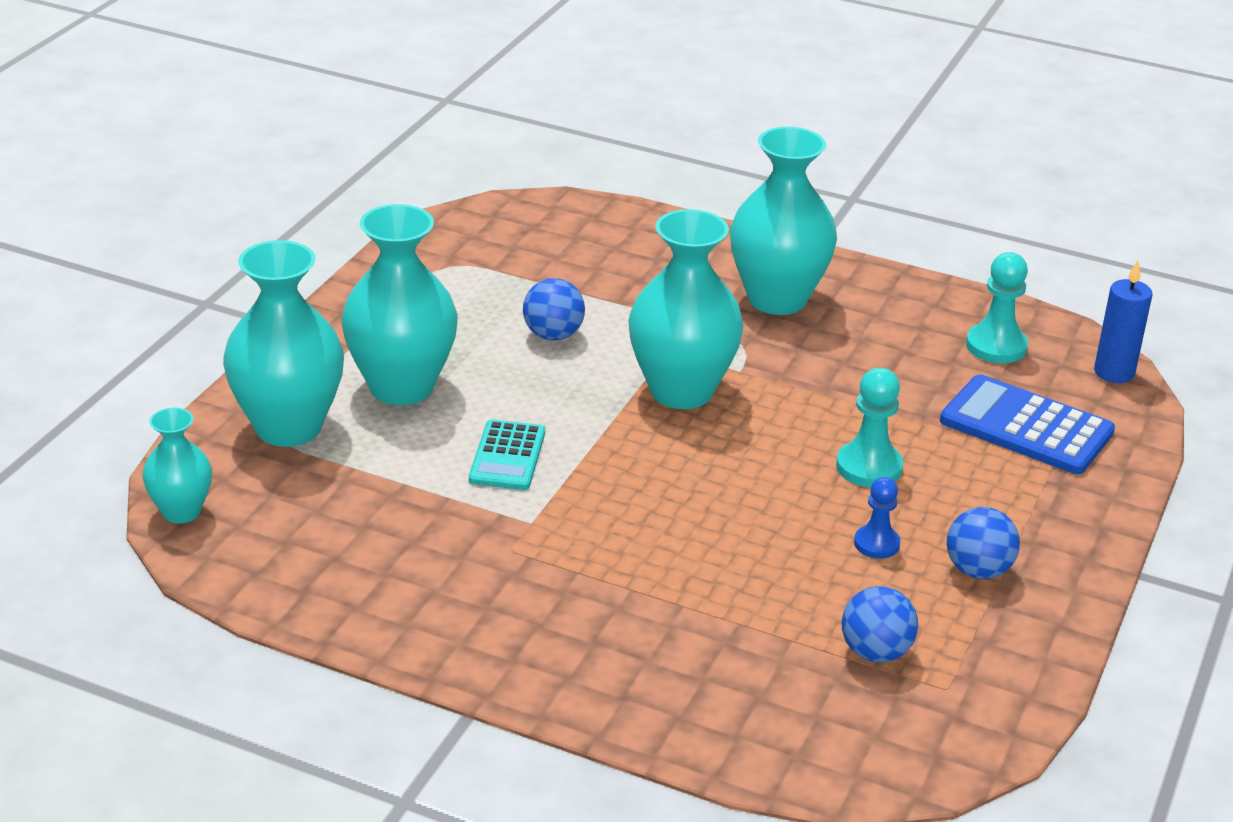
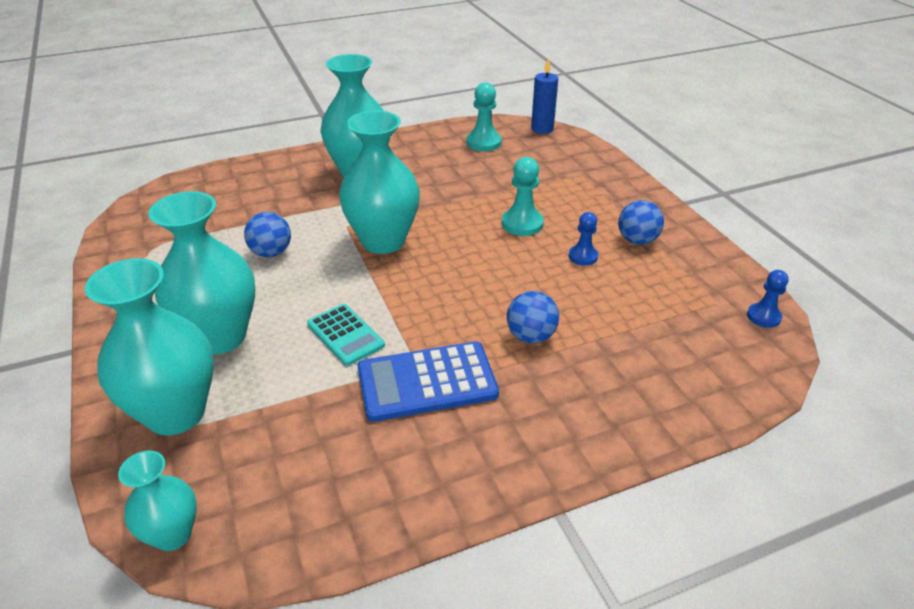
camera: 45 degrees left, 5 degrees up
(875, 652) = (668, 308): blue ball -> blue ball (531, 336)
(974, 736) = (763, 316): none -> blue pawn
(1026, 427) = (549, 168): blue calculator -> blue calculator (427, 382)

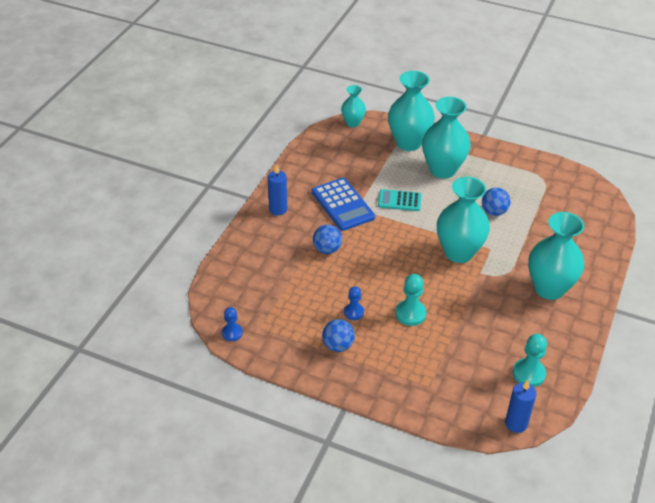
camera: 135 degrees right, 5 degrees up
(427, 382) = (343, 205): blue calculator -> blue calculator turned 120 degrees clockwise
(534, 444) = (278, 209): none -> blue candle

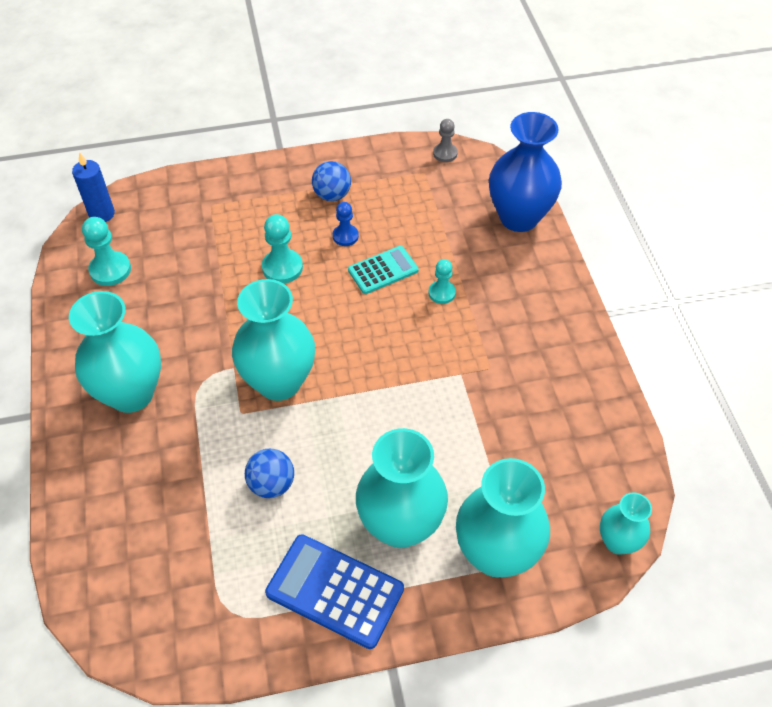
camera: 145 degrees right, 10 degrees up
(232, 333) = (445, 153): blue pawn -> grey pawn
(235, 266) = (519, 217): none -> blue vase
(278, 209) = (553, 313): blue candle -> none
(327, 249) = (442, 293): blue ball -> turquoise pawn
(343, 205) = (483, 368): blue calculator -> blue calculator (334, 591)
(399, 201) = (416, 422): turquoise calculator -> turquoise calculator (383, 270)

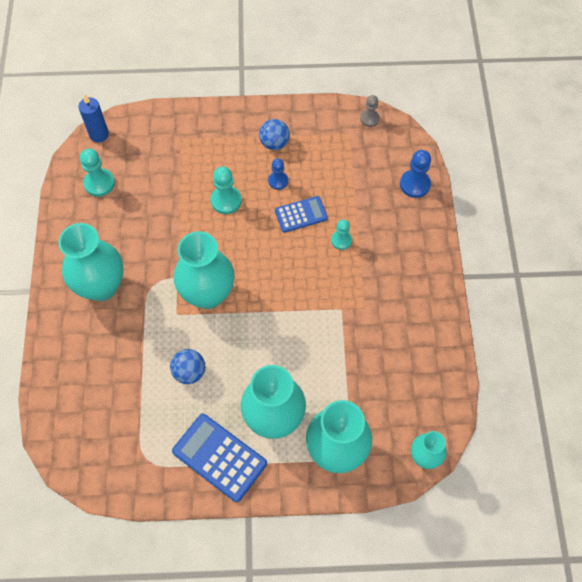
camera: 10 degrees right, 10 degrees up
(383, 270) = (301, 214): turquoise calculator -> blue calculator
(519, 217) = (415, 184): blue vase -> blue pawn

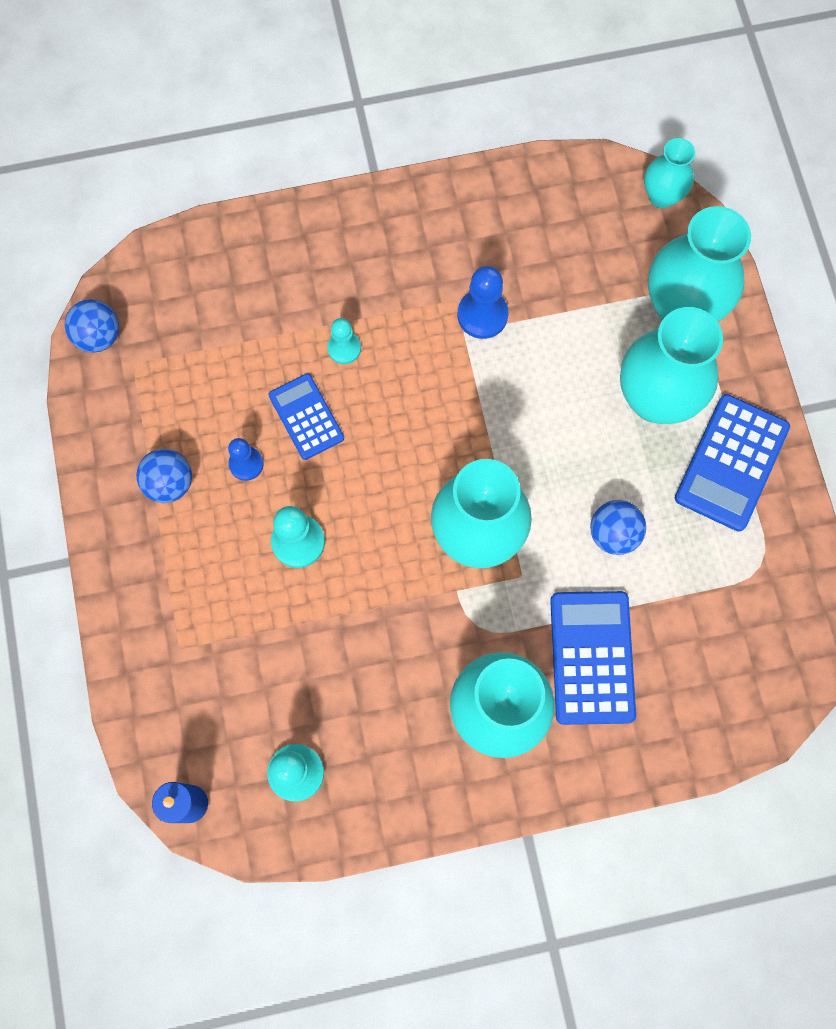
camera: 100 degrees left, 10 degrees up
(117, 343) = (591, 657): none -> blue calculator
(369, 119) = (99, 336): grey pawn -> blue ball
(415, 184) = (222, 252): blue pawn -> blue pawn (482, 315)

